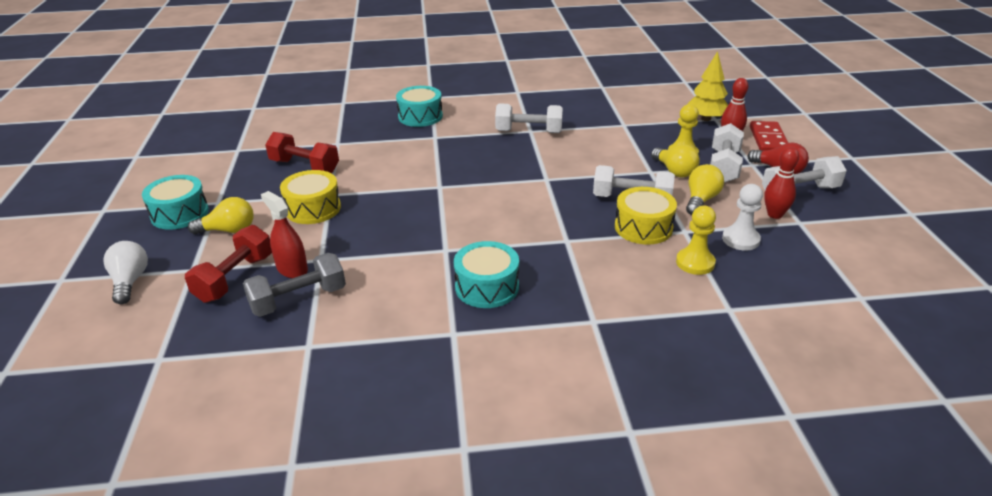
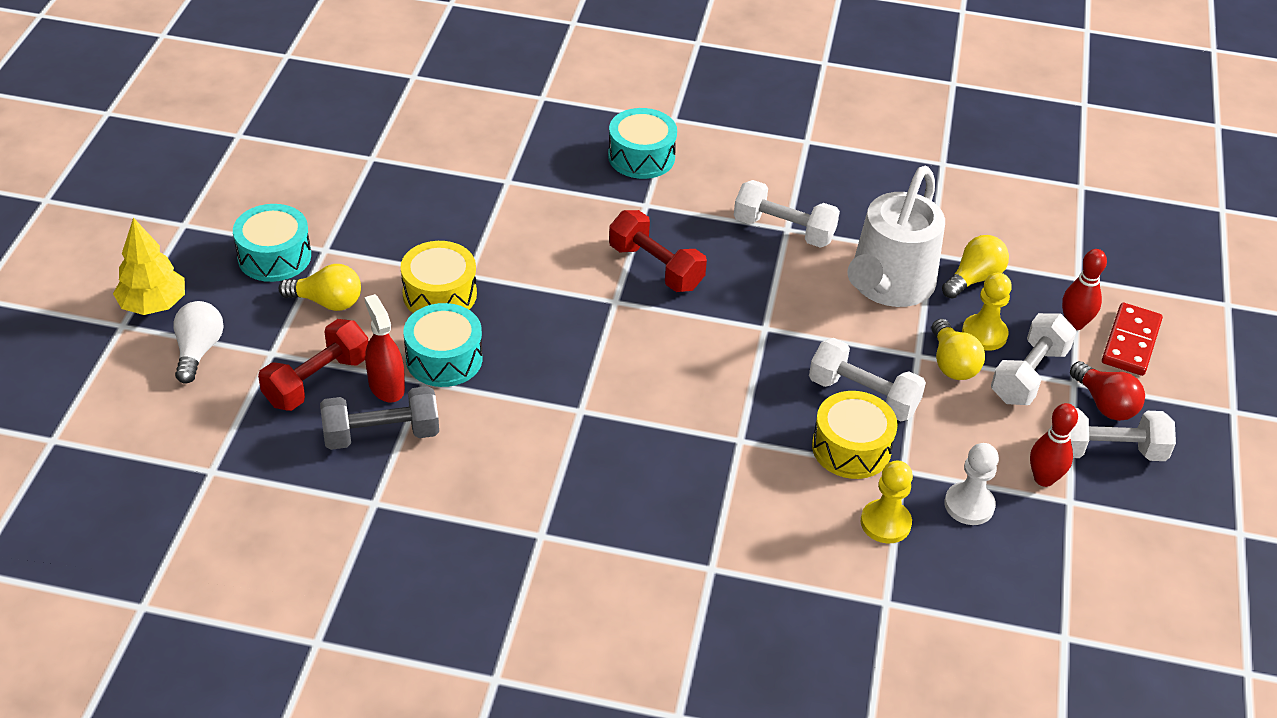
camera: 15 degrees right, 10 degrees up
(304, 166) = (450, 214): red dumbbell -> red dumbbell (655, 267)
(487, 287) = (607, 482): turquoise drum -> turquoise drum (444, 358)
(609, 144) = (887, 286): none -> white watering can
(701, 200) = (957, 425): yellow light bulb -> yellow light bulb (974, 279)
(705, 119) = (1062, 274): yellow tree -> yellow tree (153, 305)

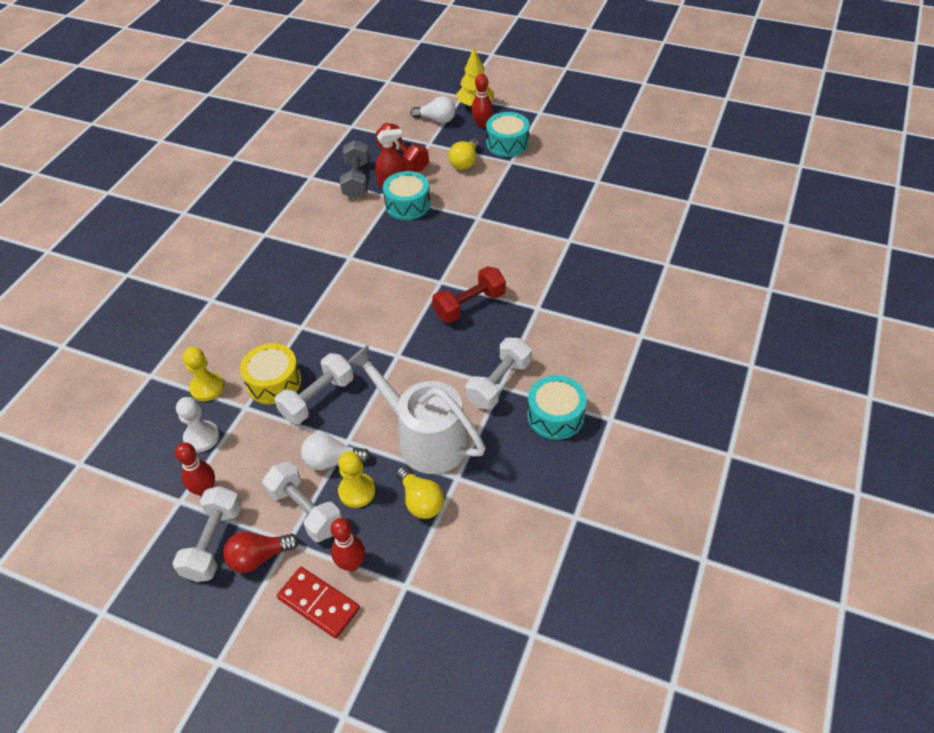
camera: 105 degrees right, 5 degrees up
(216, 291) = (482, 124): none -> red bowling pin
(439, 294) = (463, 205): yellow drum -> none
(641, 157) = (593, 311): turquoise drum -> turquoise drum (555, 416)
(952, 363) = (332, 461): yellow light bulb -> white light bulb

